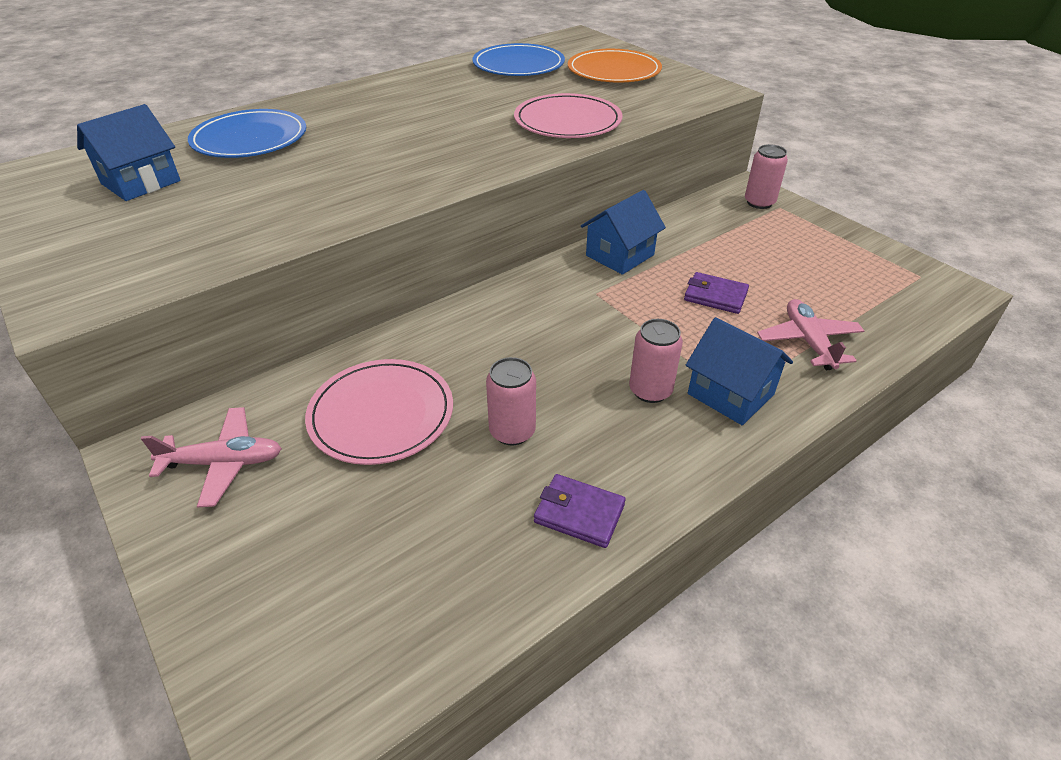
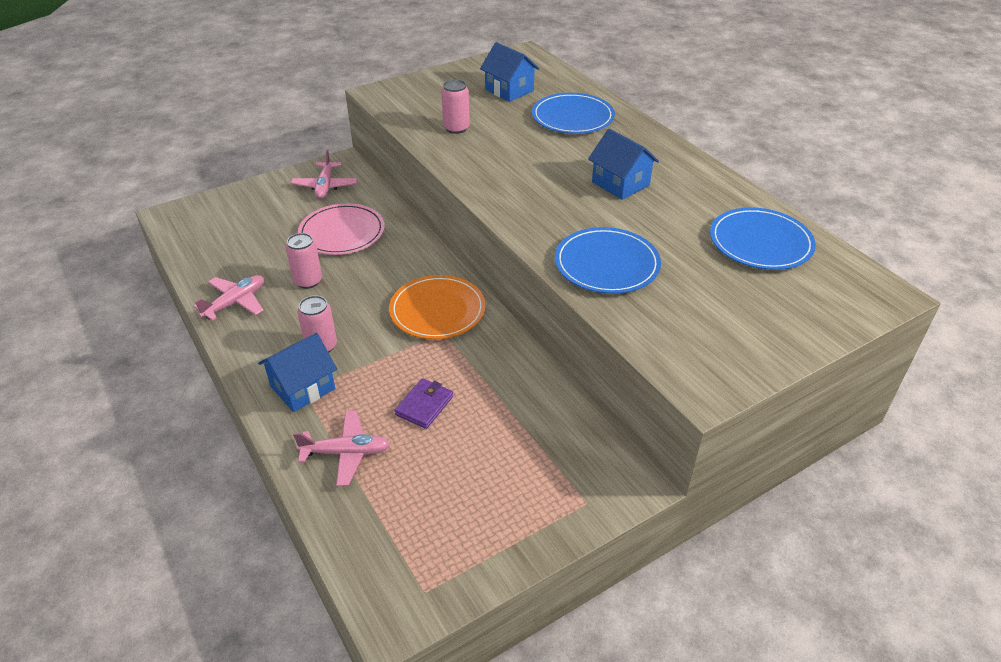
camera: 95 degrees right, 0 degrees up
(567, 121) = (606, 264): pink plate -> blue plate
(579, 513) = (235, 303): purple wallet -> pink plane
(614, 71) = (757, 310): orange plate -> orange plate (437, 310)
(620, 255) = (498, 353): blue house -> blue house (620, 184)
(759, 202) = (597, 485): pink can -> pink can (456, 128)

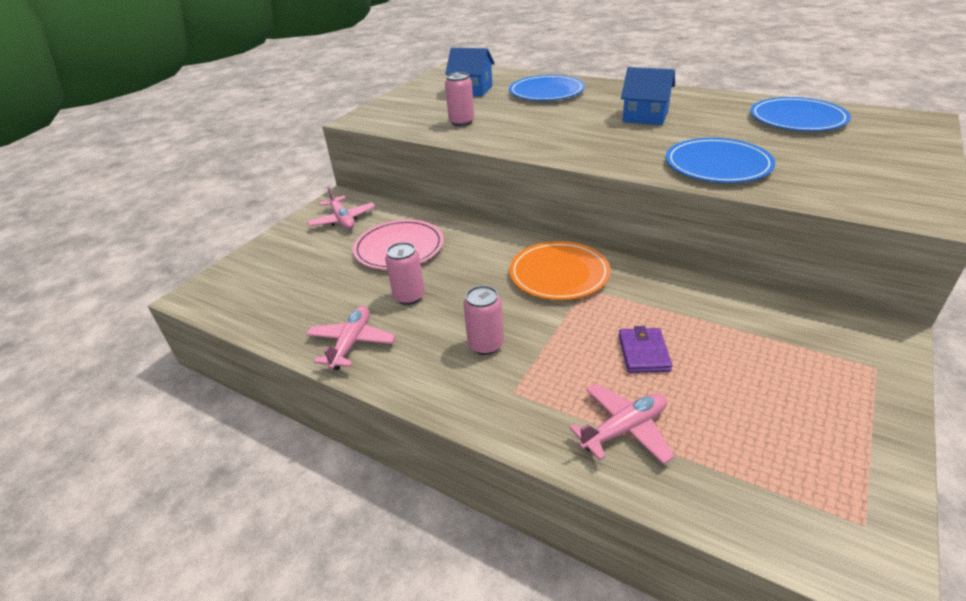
camera: 25 degrees left, 5 degrees down
(303, 387) = (509, 389): blue house -> none

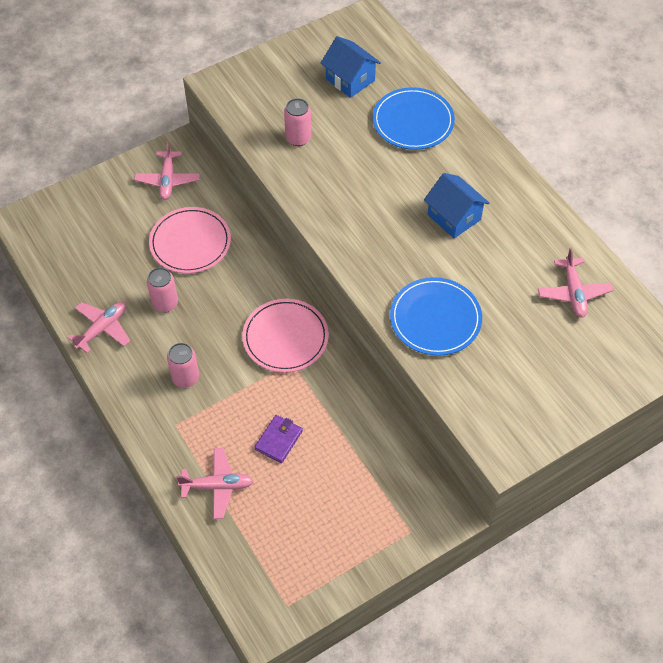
camera: 25 degrees right, 20 degrees up
(559, 274) = (285, 337): orange plate -> pink plate
(797, 118) = (573, 292): blue plate -> pink plane

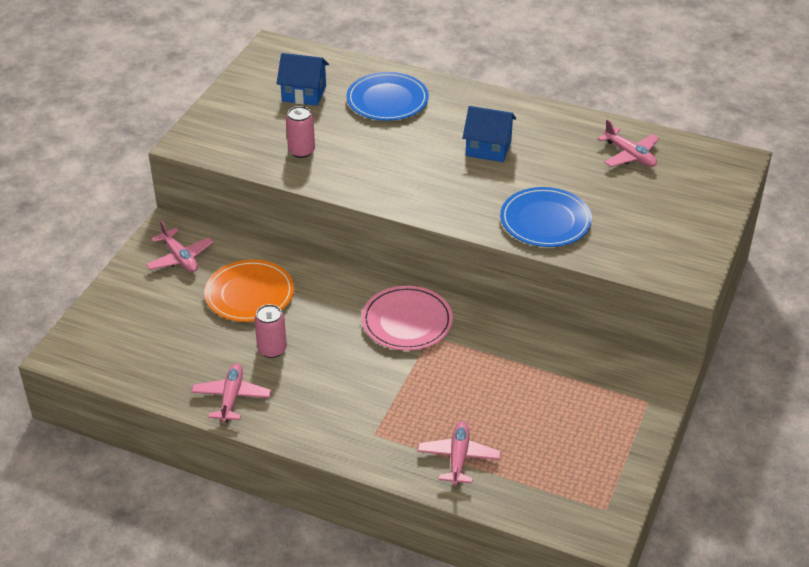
camera: 35 degrees left, 15 degrees down
(185, 378) = (348, 395): pink can -> none
(190, 242) = (249, 294): pink plate -> orange plate
(217, 486) = (458, 458): pink plane -> pink plane turned 45 degrees counterclockwise
(279, 440) = (477, 396): purple wallet -> none

